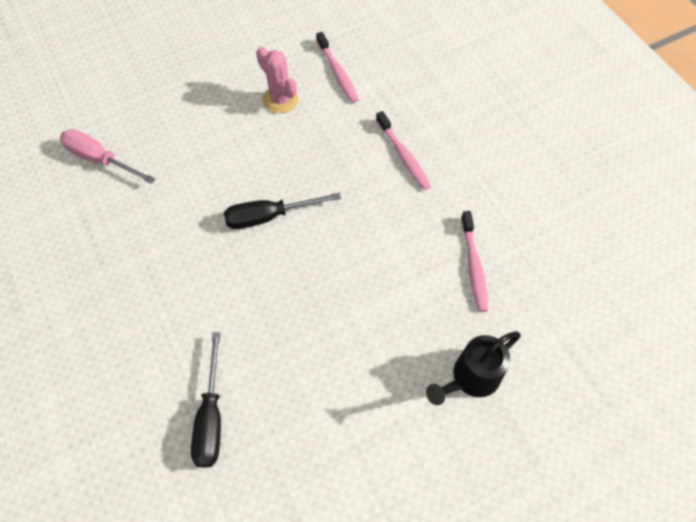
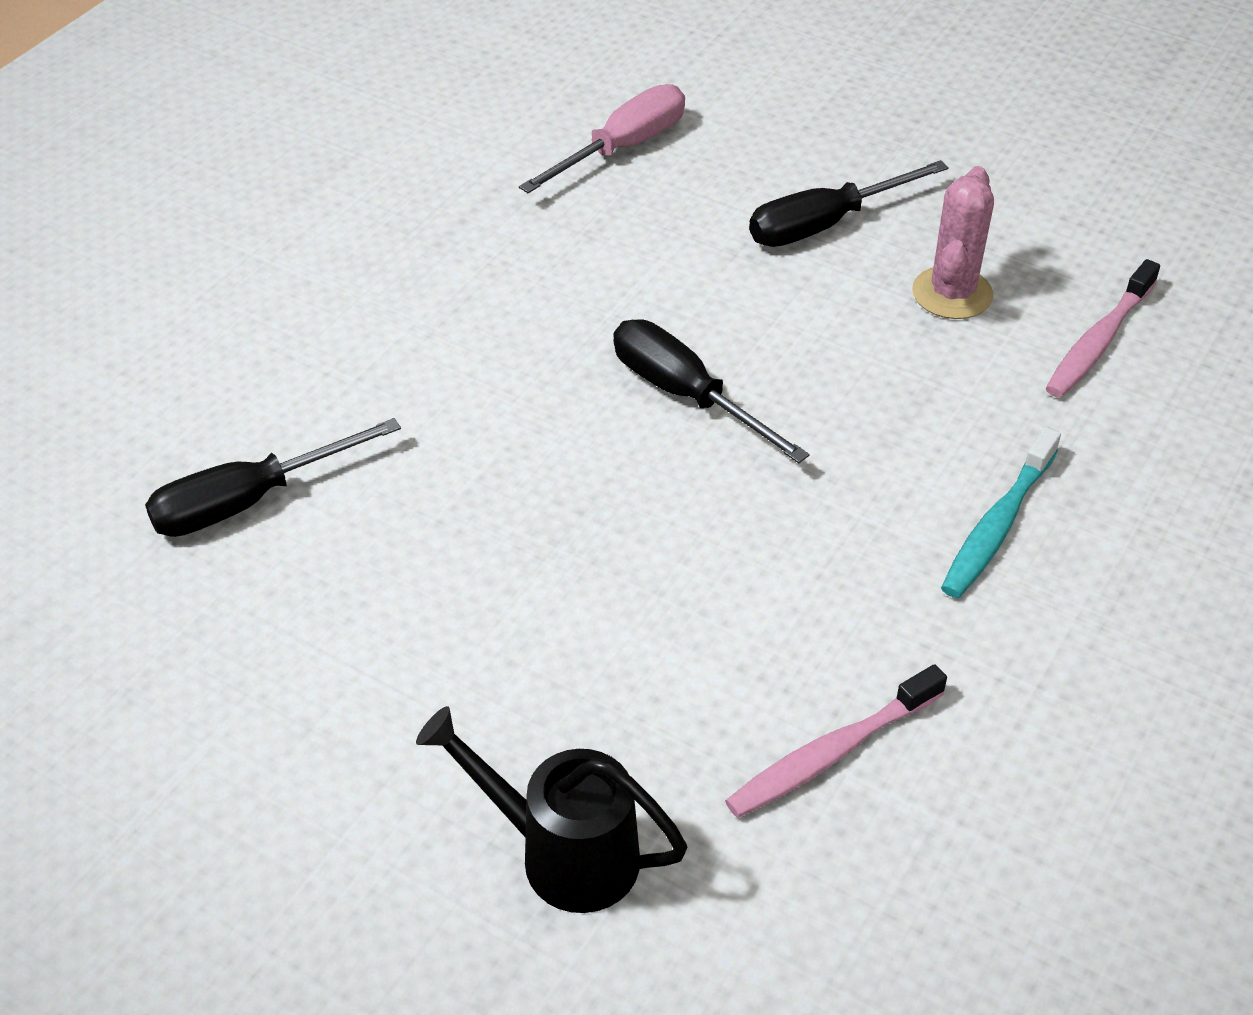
camera: 60 degrees right, 15 degrees down
(100, 159) = (622, 148): pink screwdriver -> pink screwdriver turned 45 degrees clockwise
(209, 116) = (825, 224): none -> black screwdriver
(403, 155) = (998, 524): pink toothbrush -> turquoise toothbrush

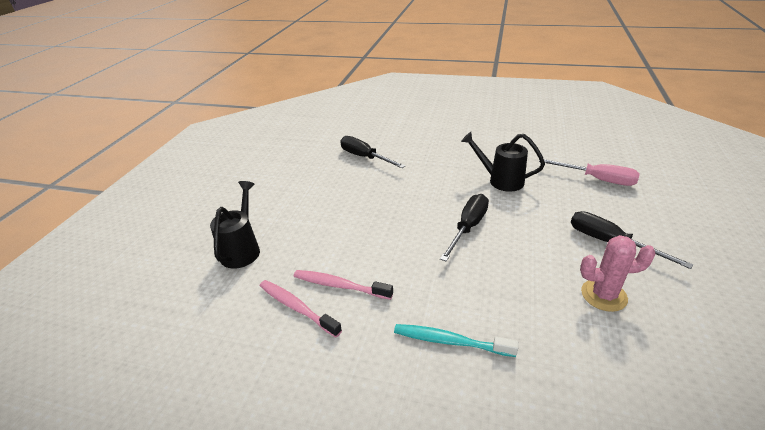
camera: 75 degrees right, 10 degrees down
(539, 283) = (501, 180): none -> black watering can
(1099, 340) = (623, 366): pink toothbrush -> pink toothbrush (340, 286)

